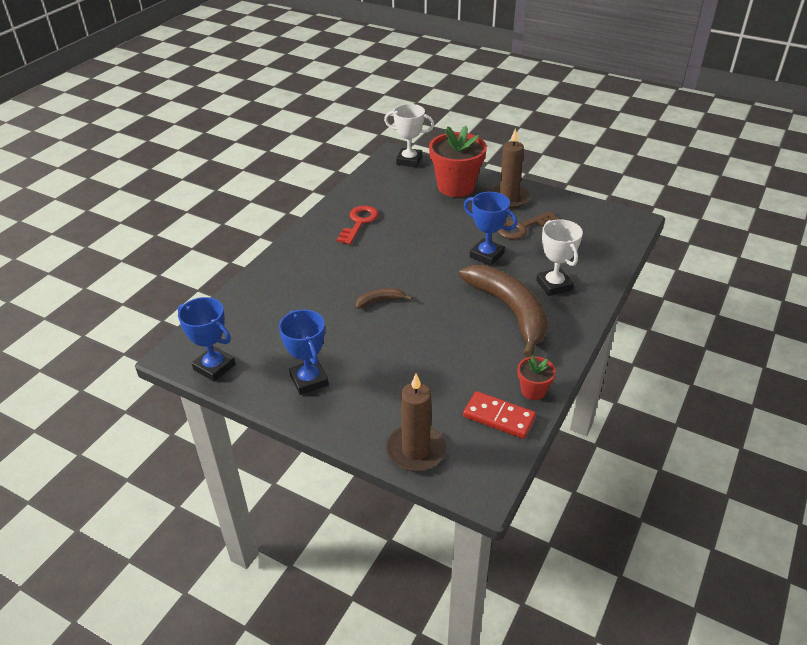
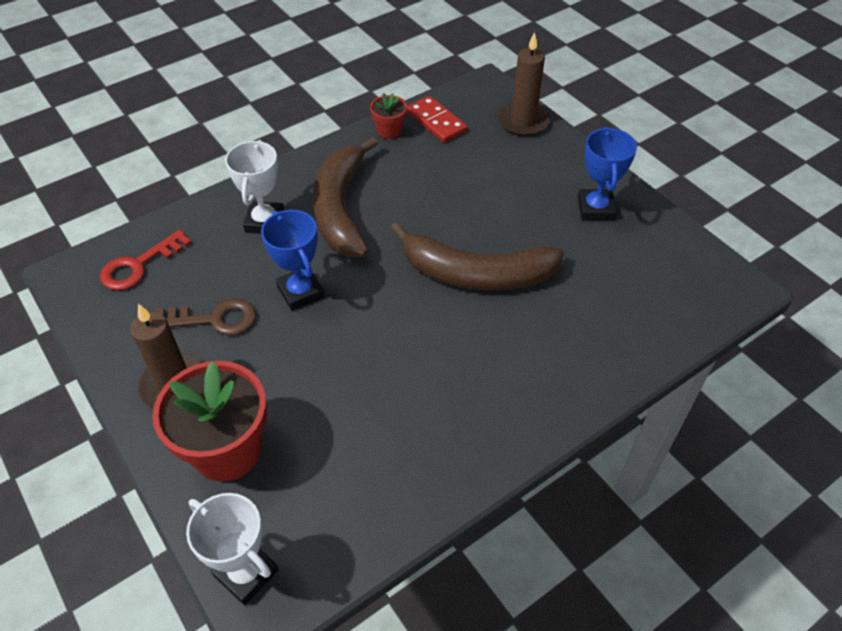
camera: 155 degrees left, 10 degrees up
(214, 367) = (697, 257): blue trophy -> none
(359, 223) = (432, 427): red key -> red key (139, 265)
(380, 301) = (475, 274): brown banana -> brown banana, size x2.37

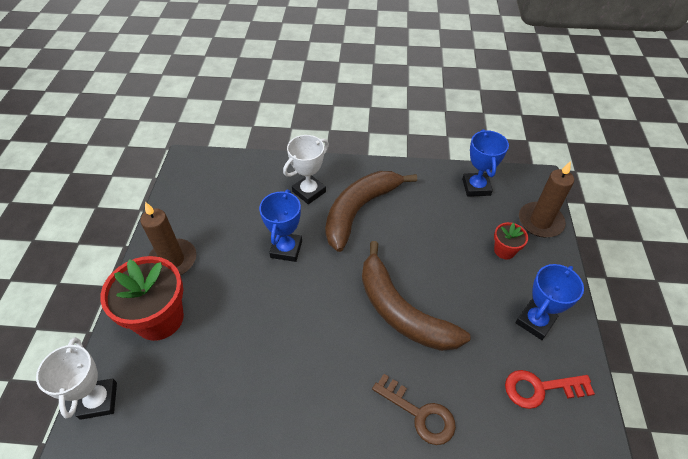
camera: 40 degrees right, 0 degrees up
(139, 265) = (222, 177): red key -> red key (540, 388)
(214, 319) = (227, 234): brown key -> brown key (419, 413)
(389, 131) = (438, 176): red flower pot -> red flower pot (504, 250)
(436, 122) = (476, 187): red domino -> blue trophy

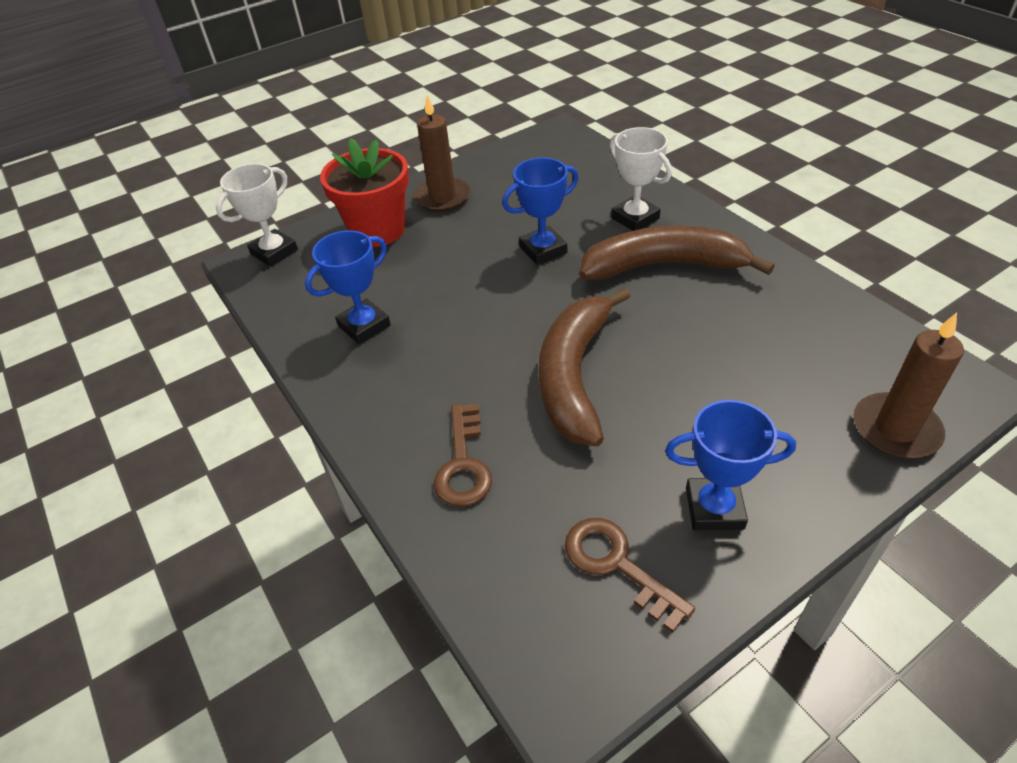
camera: 55 degrees right, 5 degrees down
(309, 191) = (635, 218): white trophy -> white trophy turned 45 degrees clockwise
(476, 187) = (853, 335): blue trophy -> blue trophy (364, 326)
(504, 250) = (788, 418): red flower pot -> none
(540, 388) = (617, 565): red key -> brown key

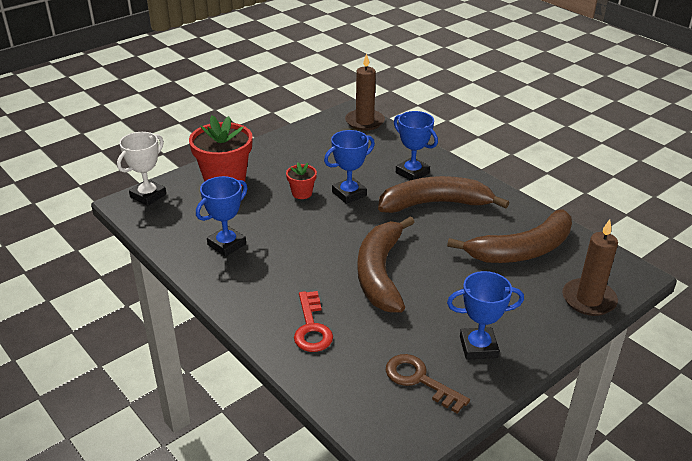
camera: 10 degrees left, 10 degrees down
(442, 197) = (270, 158): brown candle -> brown candle (364, 122)
(463, 463) = (311, 327): brown key -> red key
(478, 249) = (302, 193): none -> red flower pot
(635, 218) = (412, 173): white trophy -> blue trophy
(790, 342) = (521, 250): none -> brown banana

